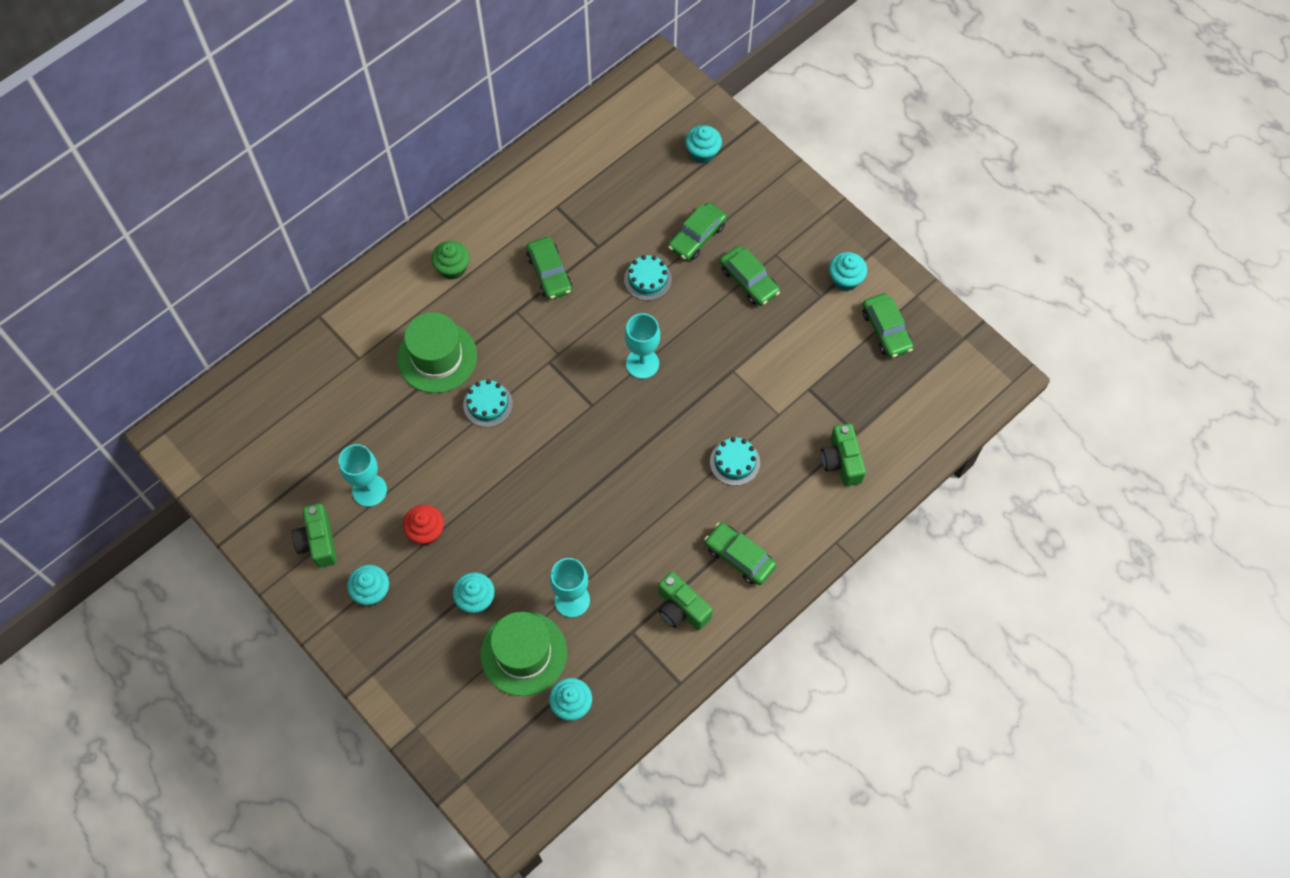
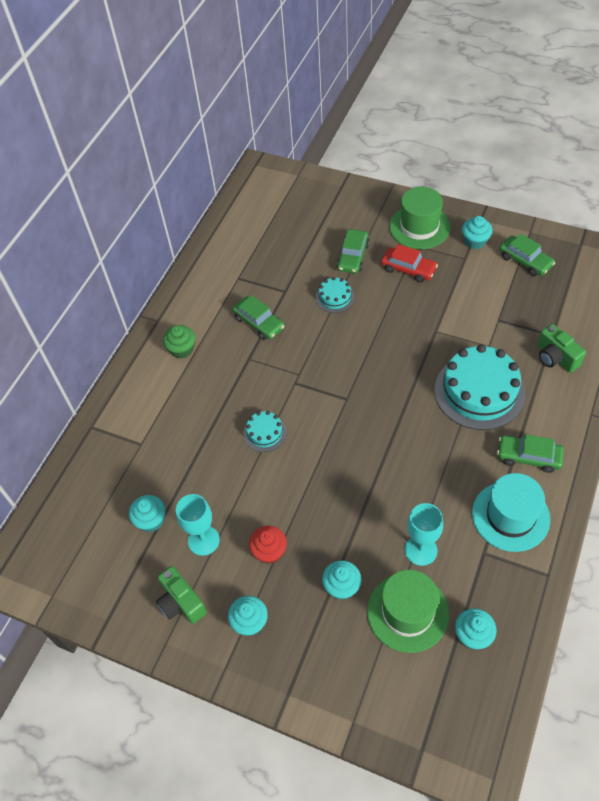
camera: 20 degrees left, 10 degrees down
(437, 357) = (204, 416): green hat -> green hat (419, 227)
(642, 363) = (366, 354): turquoise goblet -> none
(681, 608) = (510, 516): green camera -> turquoise hat
(702, 152) = (323, 205): turquoise cupcake -> turquoise cupcake (151, 520)
(735, 462) = (479, 391): turquoise cake -> turquoise cake, size x2.09
(749, 281) = (408, 269): green car -> red car

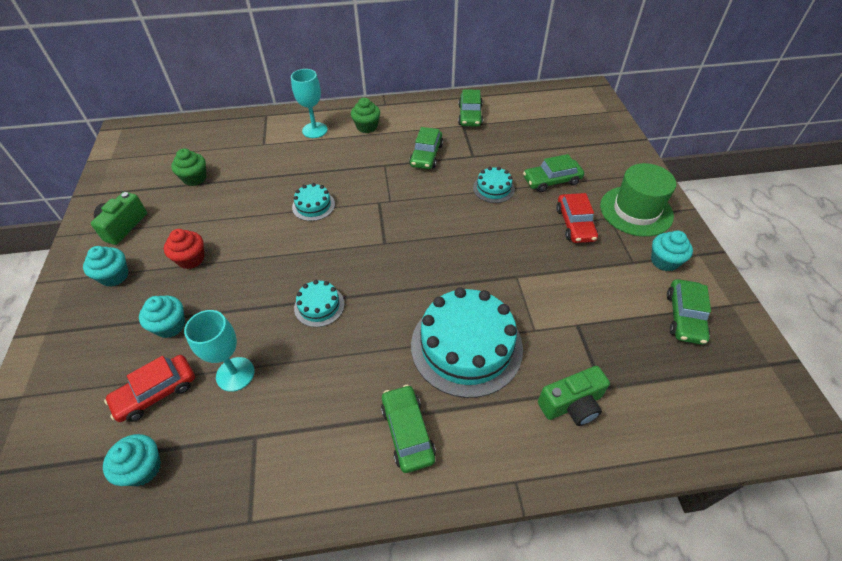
camera: 55 degrees right, 5 degrees down
(151, 520) = (195, 178): turquoise cupcake -> green cupcake
(203, 540) = (187, 214): turquoise goblet -> turquoise goblet (315, 130)
(228, 266) = (470, 115): none -> green car
(386, 470) = (319, 306): none -> turquoise cake
(407, 612) = (156, 392): green hat -> red car
(510, 516) = (315, 445): turquoise hat -> none
(555, 357) = (571, 404): green camera -> green camera turned 135 degrees counterclockwise

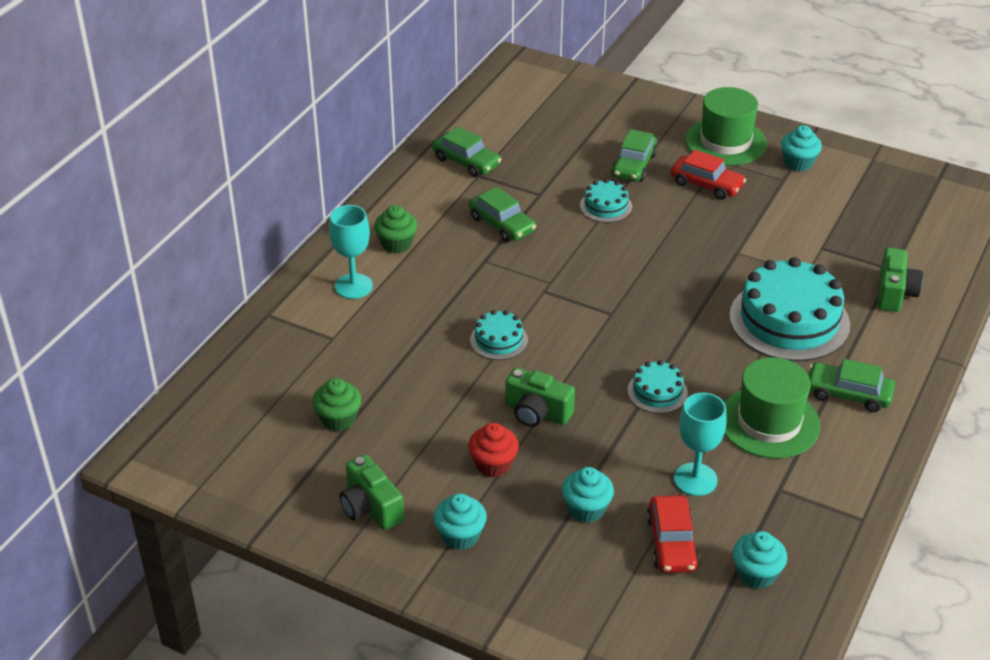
camera: 55 degrees left, 10 degrees down
(254, 255) = (537, 413): none -> green camera
(332, 391) = (769, 422): none -> green hat
(684, 317) = (863, 189): green car -> none

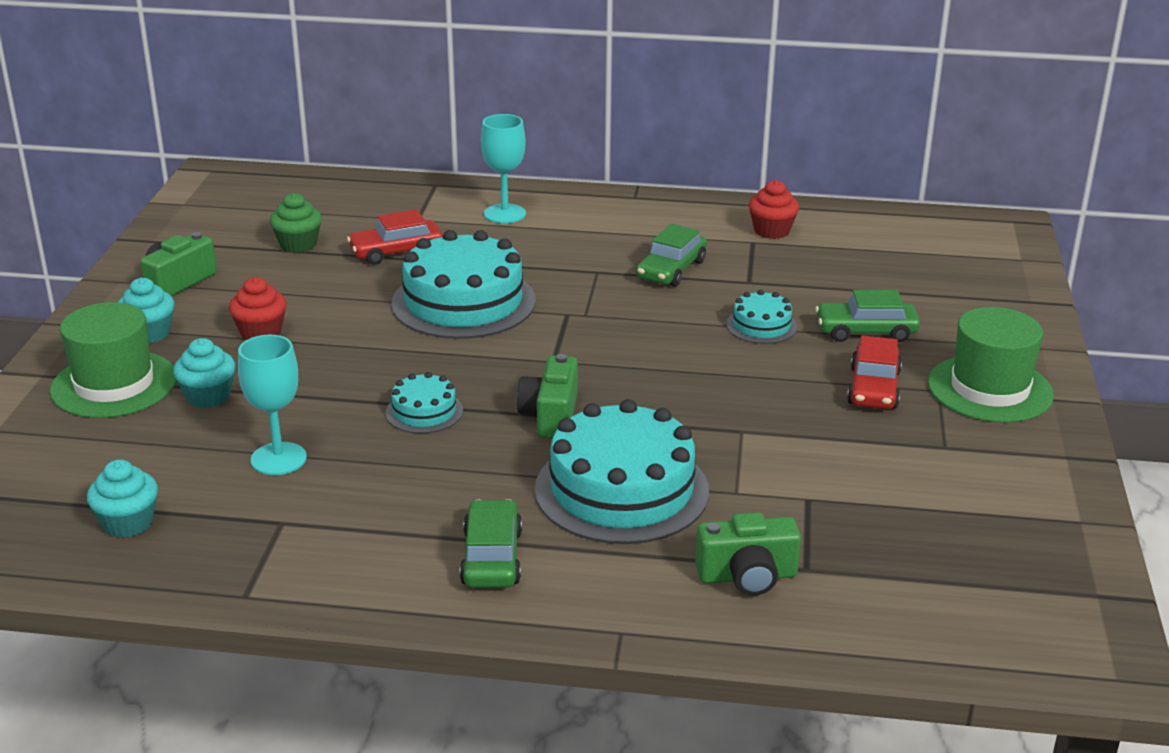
camera: 70 degrees right, 10 degrees down
(396, 244) = (590, 221): green cupcake -> none
(466, 162) = (771, 231): green car -> red cupcake
(499, 340) = (463, 302): turquoise cake -> turquoise cake, size x2.09
(537, 413) = (353, 343): green camera -> green camera (550, 416)
(671, 542) = (167, 457): red car -> red car (396, 251)
(769, 422) = (404, 499): green hat -> green hat (114, 384)
(798, 163) = (999, 454): turquoise cupcake -> none

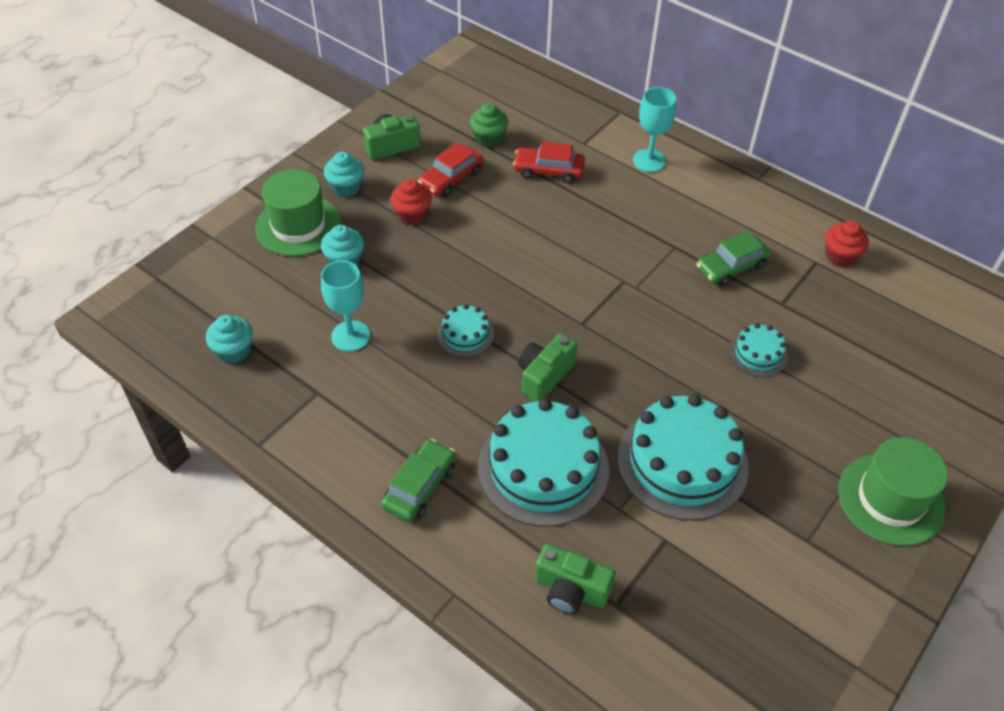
camera: 30 degrees right, 20 degrees up
(463, 302) = (560, 240): turquoise cake -> turquoise cake (682, 462)
(866, 331) = (836, 394): green car -> none
(873, 388) = (797, 455): red car -> red car (451, 178)

